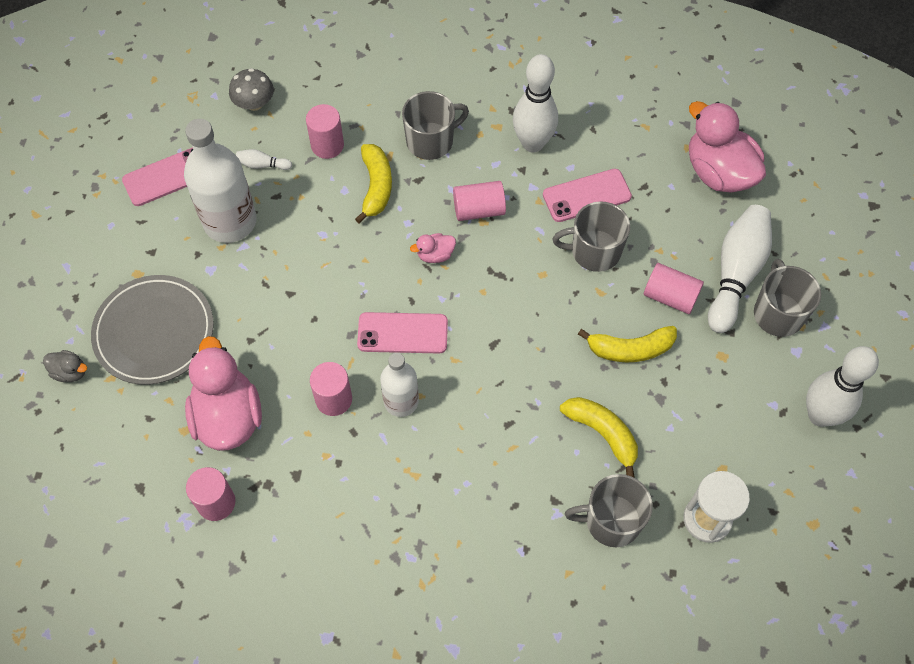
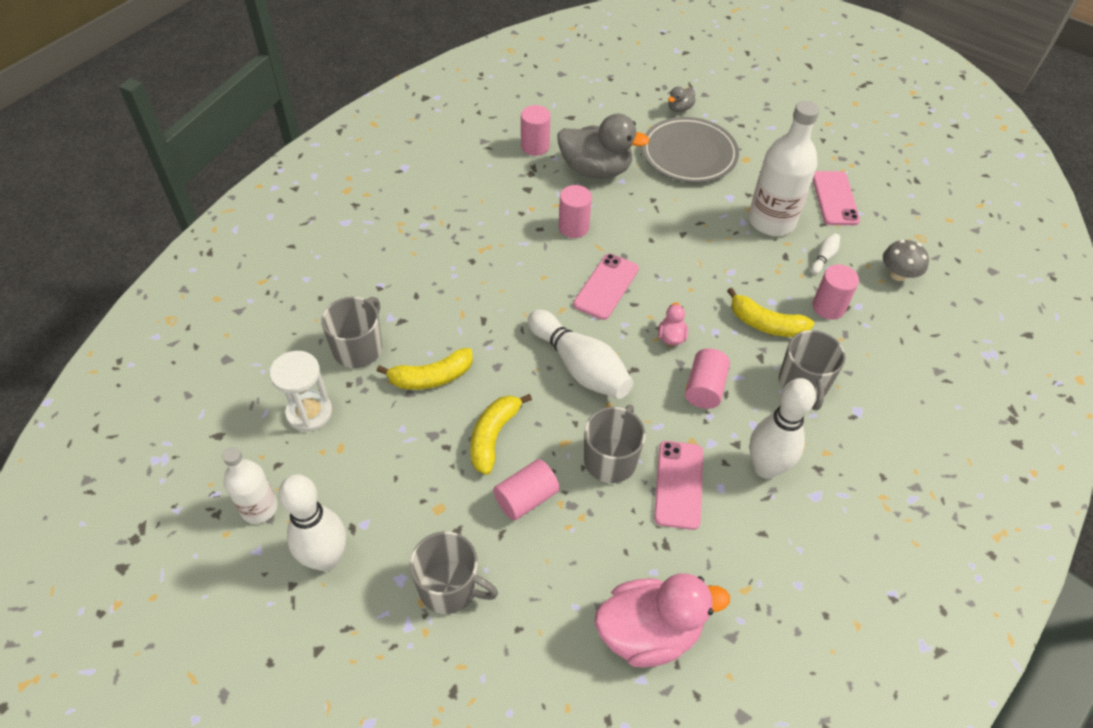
camera: 115 degrees right, 10 degrees down
(228, 417) = (596, 170): pink duck -> grey duck
(401, 401) = (546, 263): white bottle -> white bottle (259, 508)
(736, 274) = (516, 573): white bowling pin -> white bowling pin (580, 366)

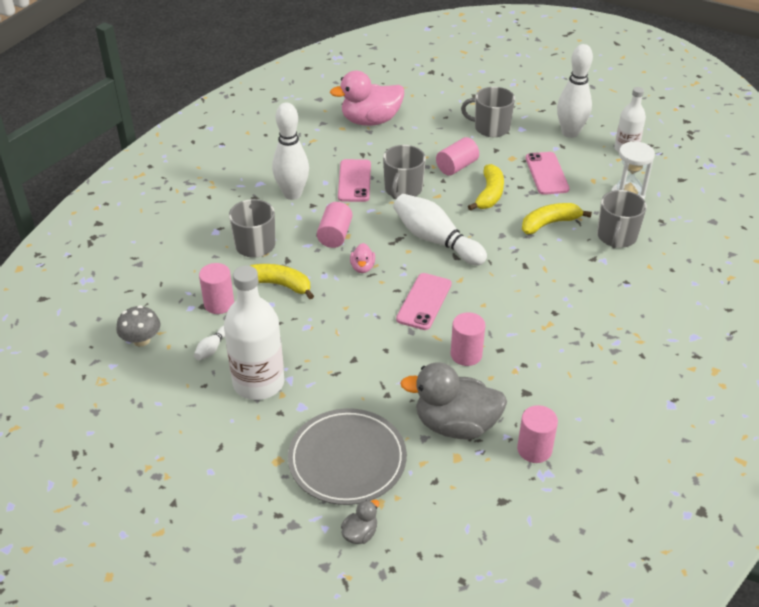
camera: 175 degrees right, 10 degrees down
(835, 198) = (182, 417): pink phone -> pink phone (546, 173)

